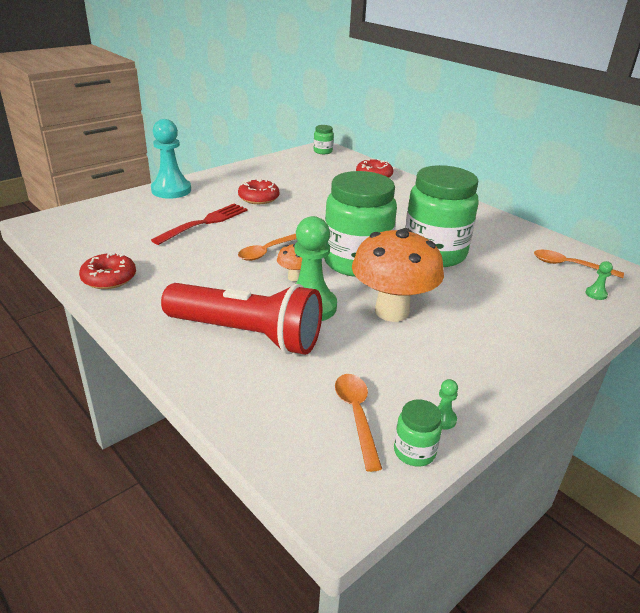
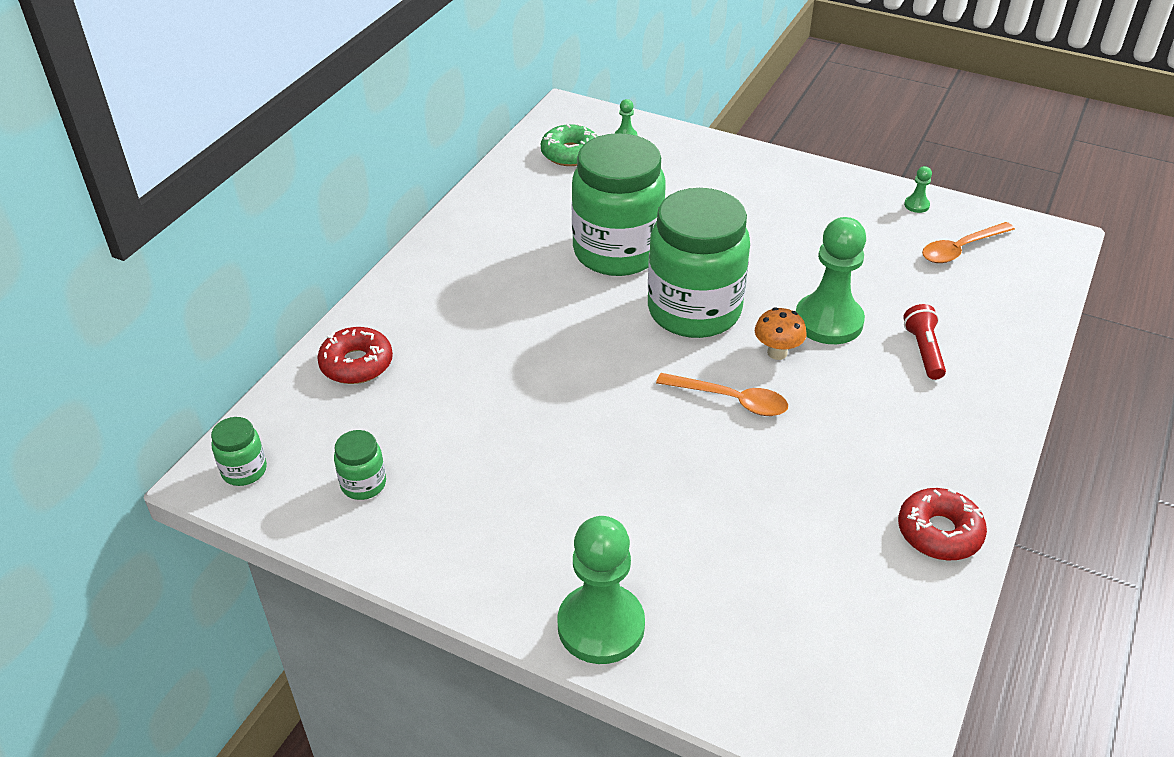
camera: 110 degrees left, 10 degrees up
(171, 190) = (601, 626): turquoise pawn -> green pawn
(204, 223) = (698, 508): red fork -> none
(247, 335) = (923, 351): red flashlight -> red flashlight, size x0.42
(258, 198) = (553, 480): red donut -> none
(392, 311) = (782, 260): orange mushroom -> none
(414, 452) = (967, 213): green jar -> green jar (363, 484)
(569, 266) = (570, 153): orange spoon -> green donut

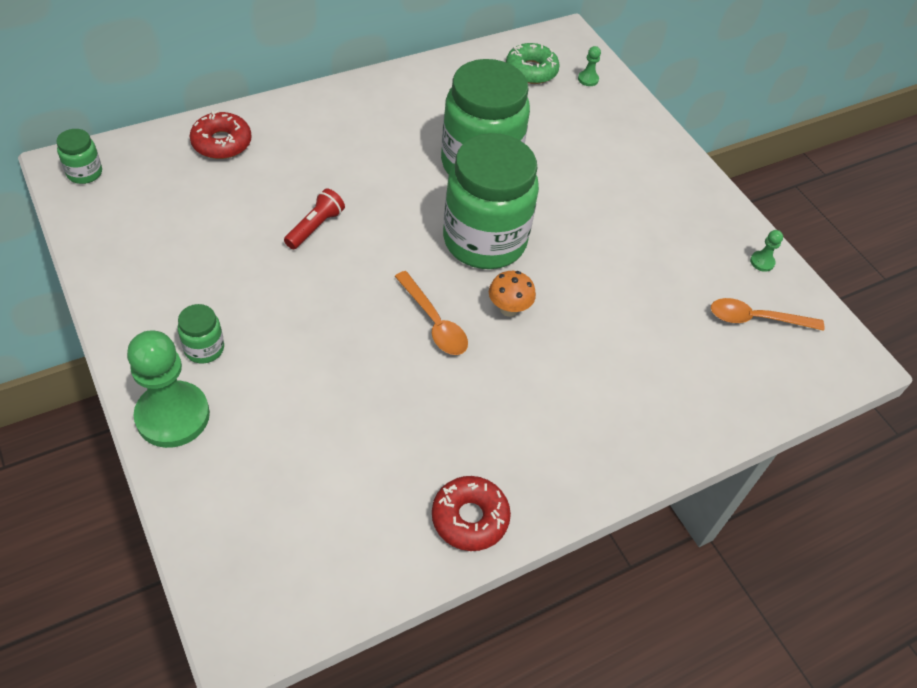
camera: 30 degrees right, 10 degrees up
(363, 484) = (139, 226): green jar -> green jar (204, 348)
(828, 321) = (576, 310): green pawn -> none
(923, 351) = (624, 378): red flashlight -> red flashlight (315, 227)

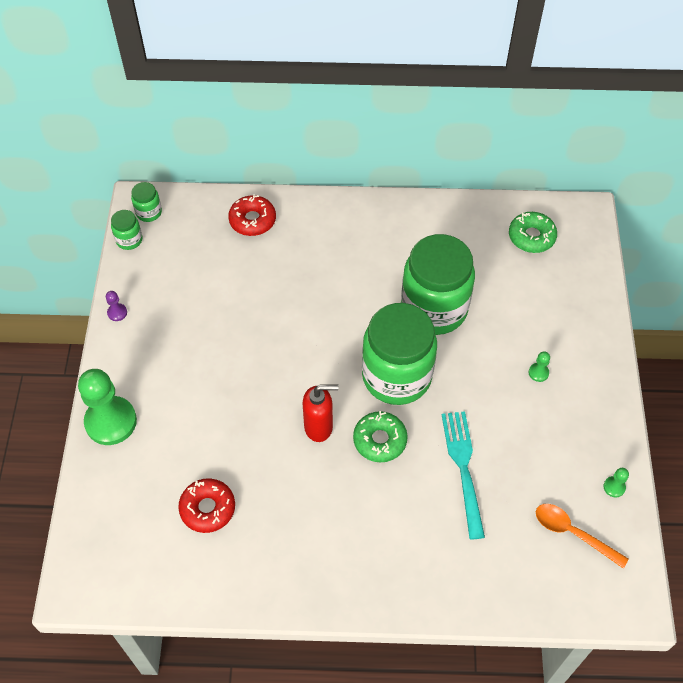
camera: 35 degrees right, 5 degrees up
(107, 292) = (117, 313): none -> purple pawn
(204, 348) = (155, 381): green jar -> green jar (129, 240)
(315, 227) = (279, 316): red flashlight -> none
(434, 322) = (319, 427): orange spoon -> red soap dispenser
(469, 518) = (255, 583): red donut -> red donut (207, 508)
(509, 309) = (380, 440): orange mushroom -> green donut
(588, 79) = (576, 262): green pawn -> green pawn (538, 373)
(612, 302) = (463, 468): none -> turquoise fork

